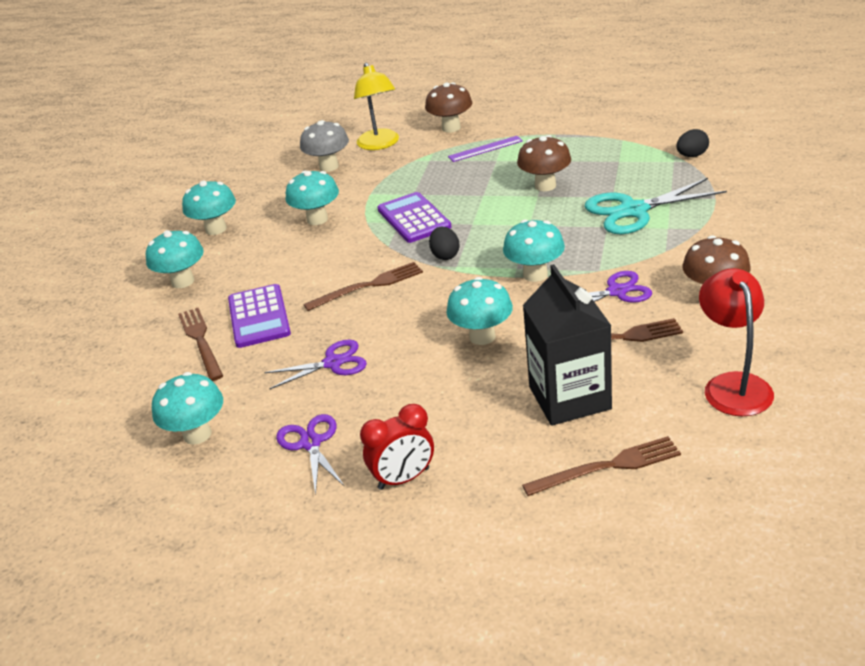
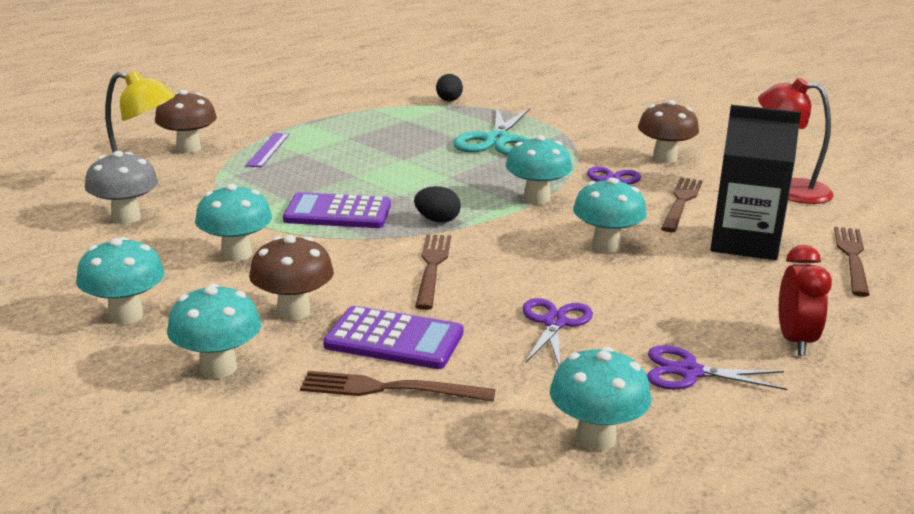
camera: 65 degrees left, 10 degrees down
(545, 186) = (391, 152): brown mushroom -> brown mushroom (293, 312)

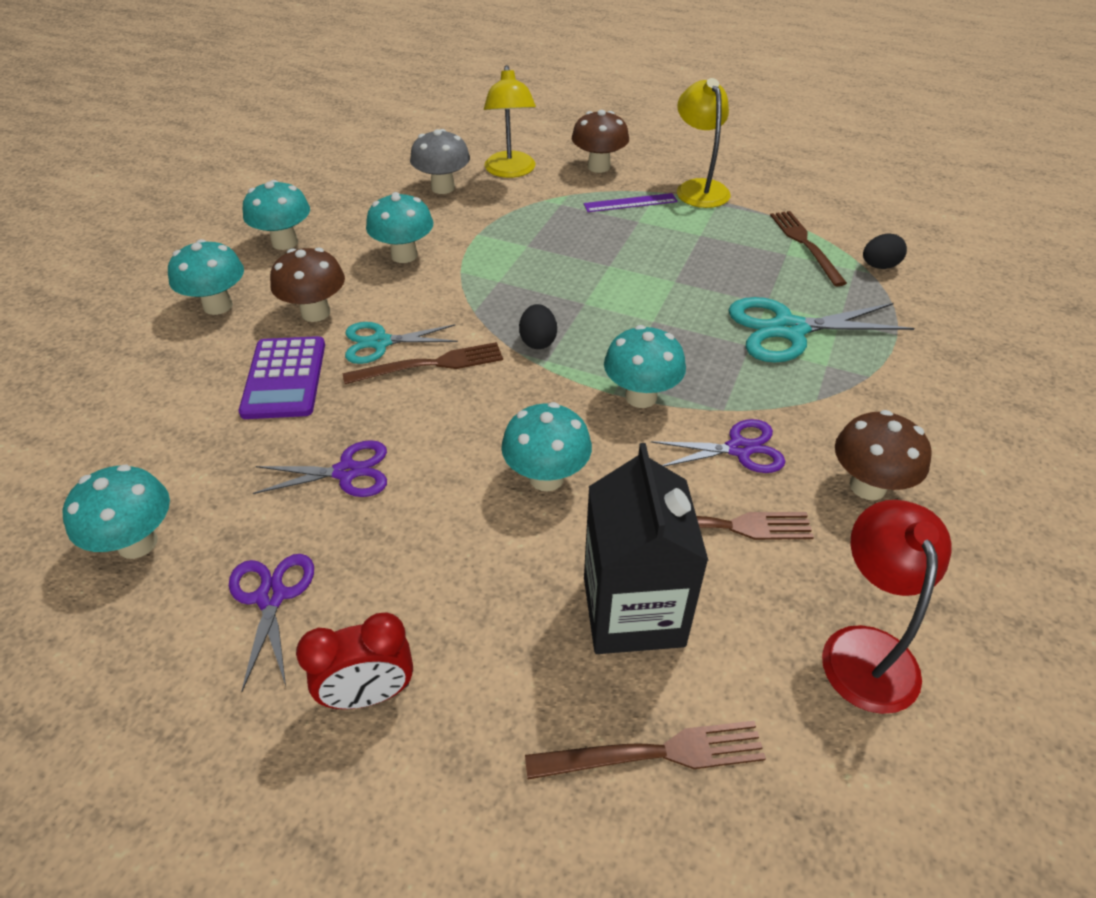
camera: 70 degrees right, 20 degrees up
(278, 123) = (698, 188): none -> yellow lamp
(338, 213) = (517, 280): purple calculator -> none
(378, 285) = (380, 342): none -> turquoise scissors
(390, 389) = (202, 397): brown fork -> brown fork (805, 245)

